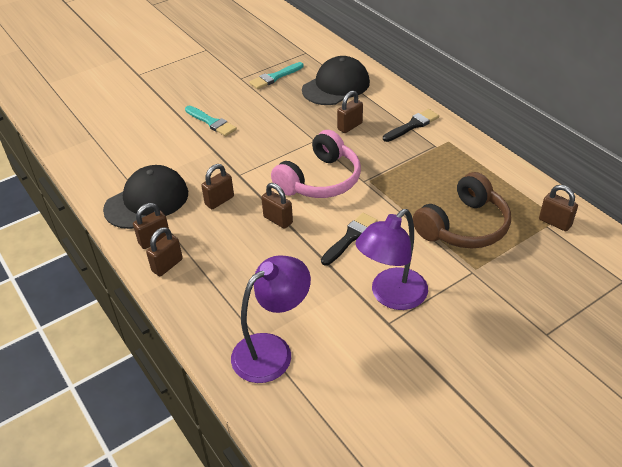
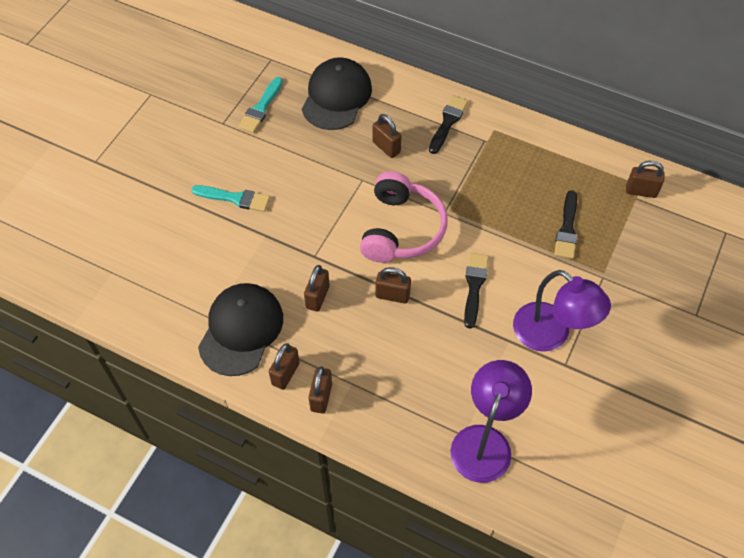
camera: 30 degrees left, 15 degrees up
(350, 126) = (386, 147): brown padlock -> brown padlock turned 60 degrees counterclockwise
(391, 296) = (551, 335): purple lamp -> purple lamp turned 60 degrees counterclockwise
(464, 226) = (567, 229): brown headphones -> black brush

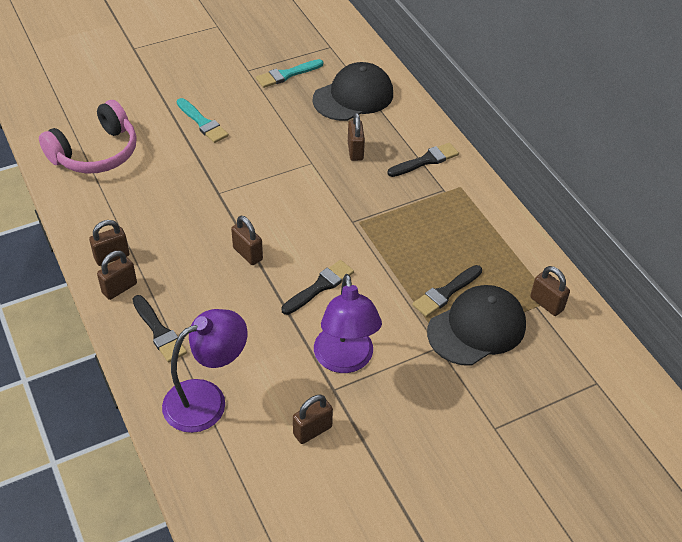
camera: 35 degrees right, 10 degrees down
(241, 330) = (113, 209): black cap -> black cap (476, 328)
(317, 297) = (190, 221): brown padlock -> brown padlock (312, 430)
(391, 411) = (159, 331): none -> black brush
(401, 229) = (305, 213): pink headphones -> pink headphones (96, 153)

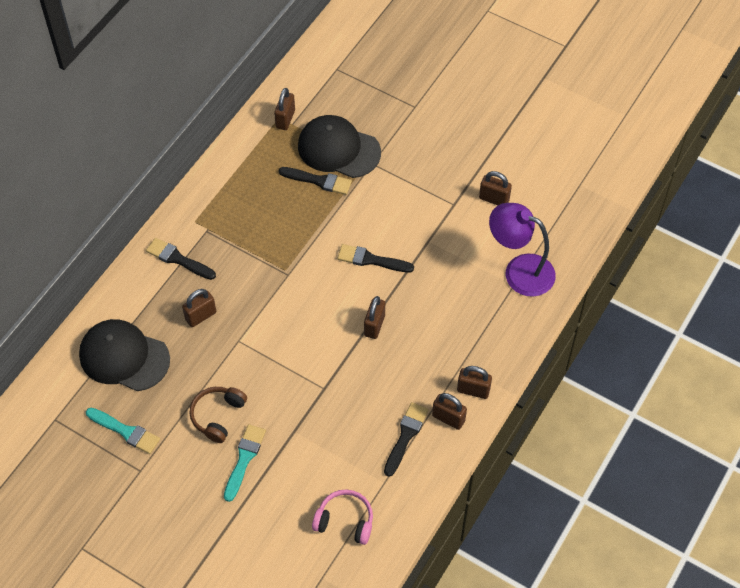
camera: 120 degrees left, 10 degrees up
(96, 153) = (345, 521): pink headphones -> pink headphones, size x0.61
(159, 331) = (490, 336): black brush -> black brush (405, 436)
(253, 124) = (218, 416): none -> brown headphones
(345, 360) = (425, 210): purple lamp -> none

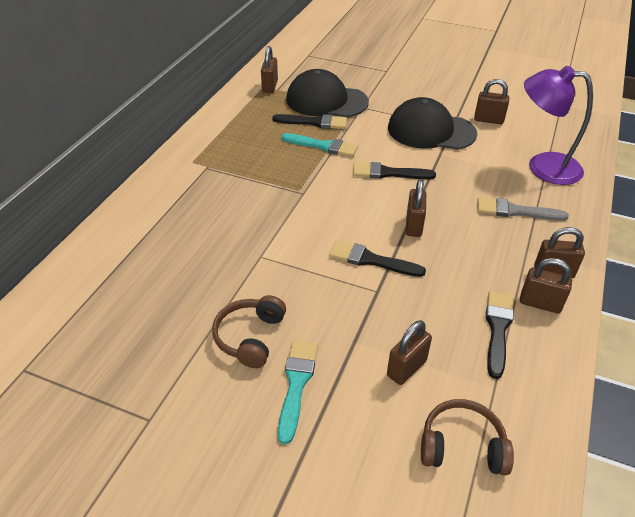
camera: 10 degrees left, 15 degrees down
(124, 357) = (119, 288): black cap -> black cap (431, 131)
(125, 431) = (125, 371): turquoise brush -> turquoise brush (323, 146)
(178, 259) = (178, 192): black brush -> black brush (371, 260)
(200, 316) = (211, 238): brown padlock -> brown padlock (406, 368)
(345, 521) = (462, 446): pink headphones -> brown headphones
(470, 321) = (515, 211): none -> grey brush

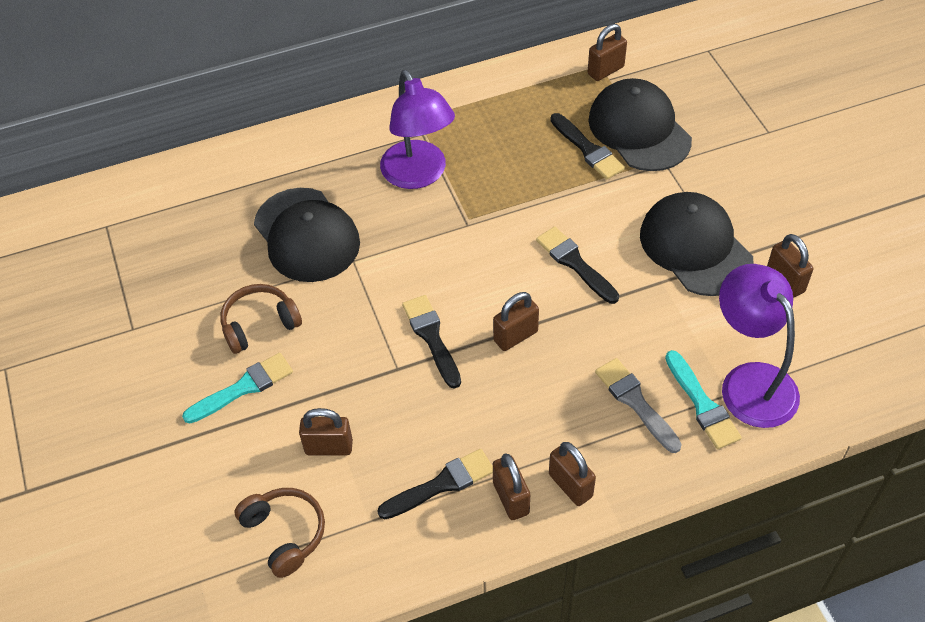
camera: 50 degrees right, 10 degrees up
(207, 264) = (306, 235): none -> black cap
(236, 188) = (418, 175): none -> purple lamp
(323, 146) = (557, 185): turquoise brush -> turquoise brush (702, 404)

